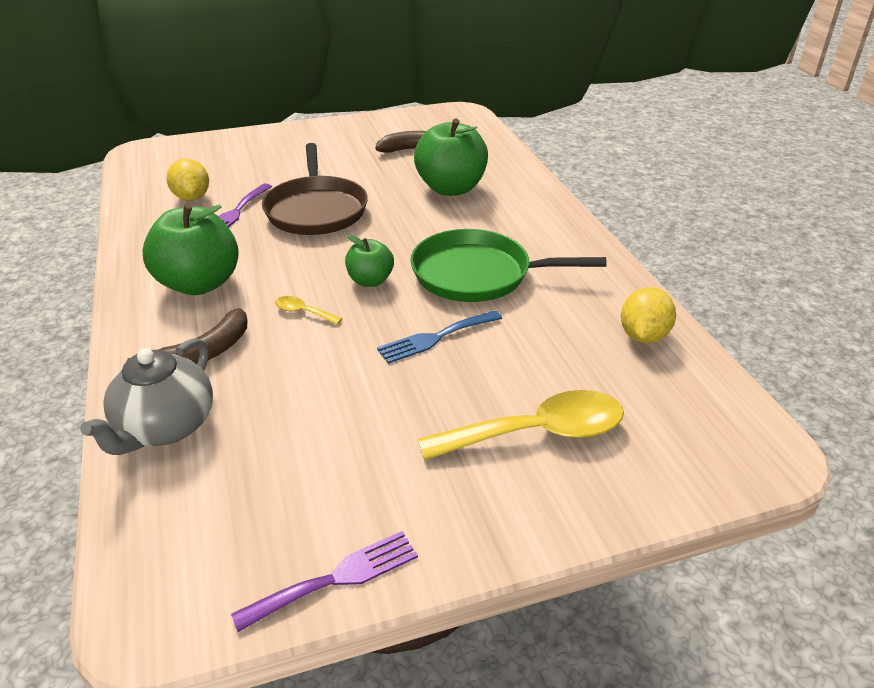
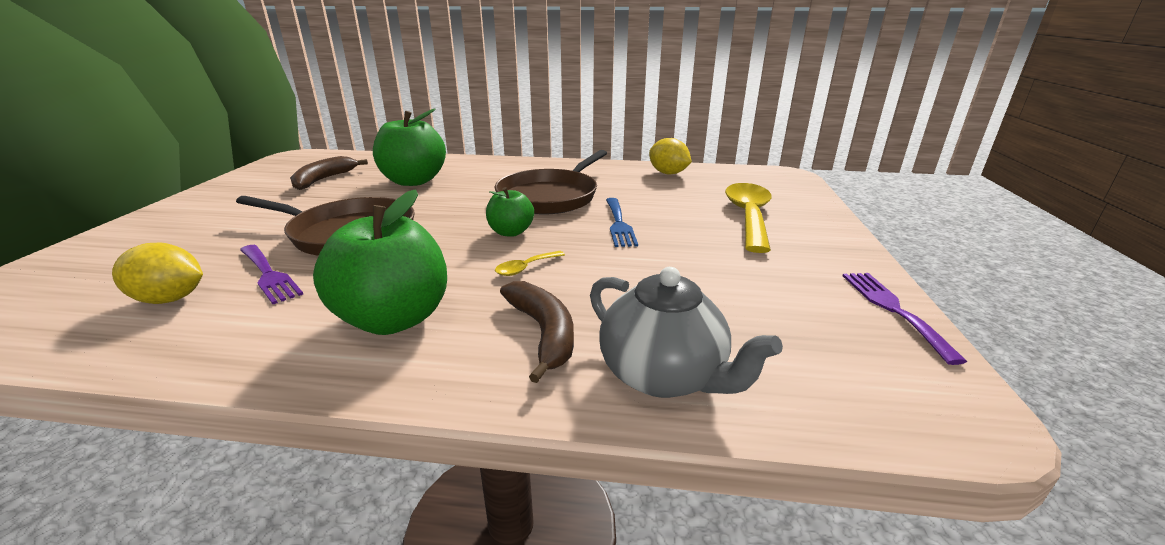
camera: 65 degrees left, 10 degrees down
(477, 274) = (550, 196): green pan -> brown pan

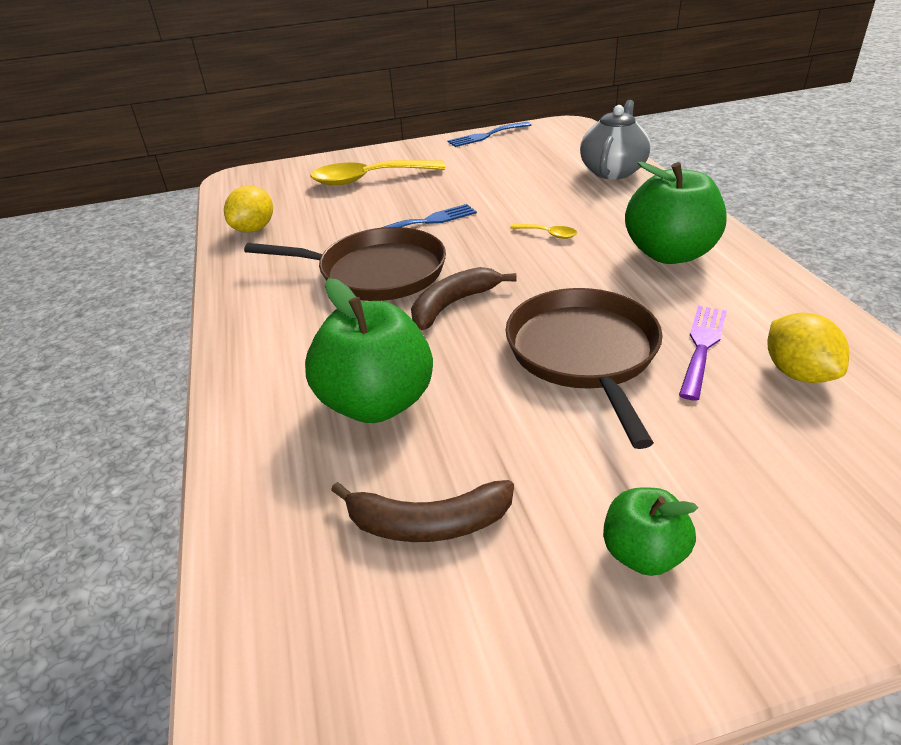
camera: 110 degrees left, 10 degrees up
(511, 232) = (489, 262): green apple -> green apple (643, 553)
(543, 333) = (618, 205): brown banana -> brown banana (453, 305)
(892, 309) = (486, 136): purple fork -> blue fork

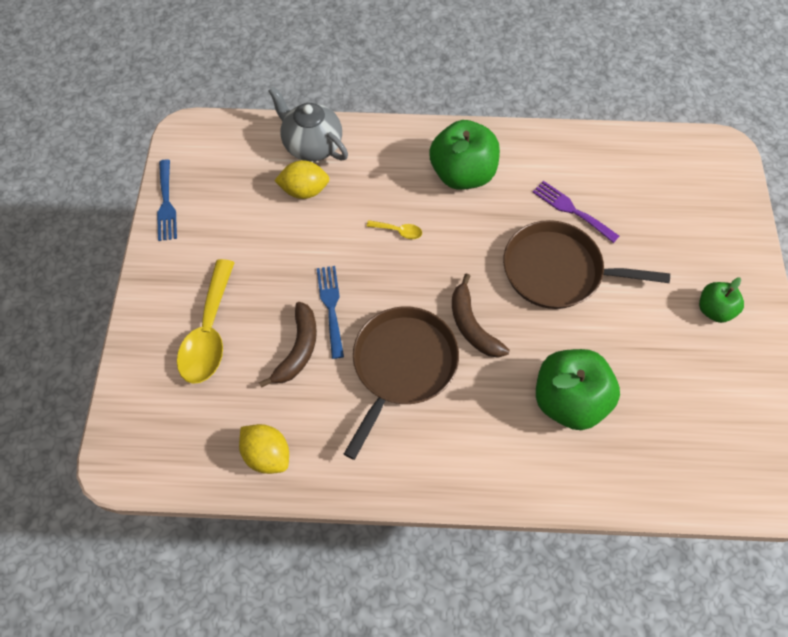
camera: 75 degrees left, 25 degrees up
(428, 523) = (675, 396): brown banana -> brown banana (298, 349)
(548, 234) = (398, 231): yellow spoon -> yellow spoon turned 60 degrees clockwise
(798, 373) = (609, 181): yellow lemon -> yellow lemon (304, 191)

